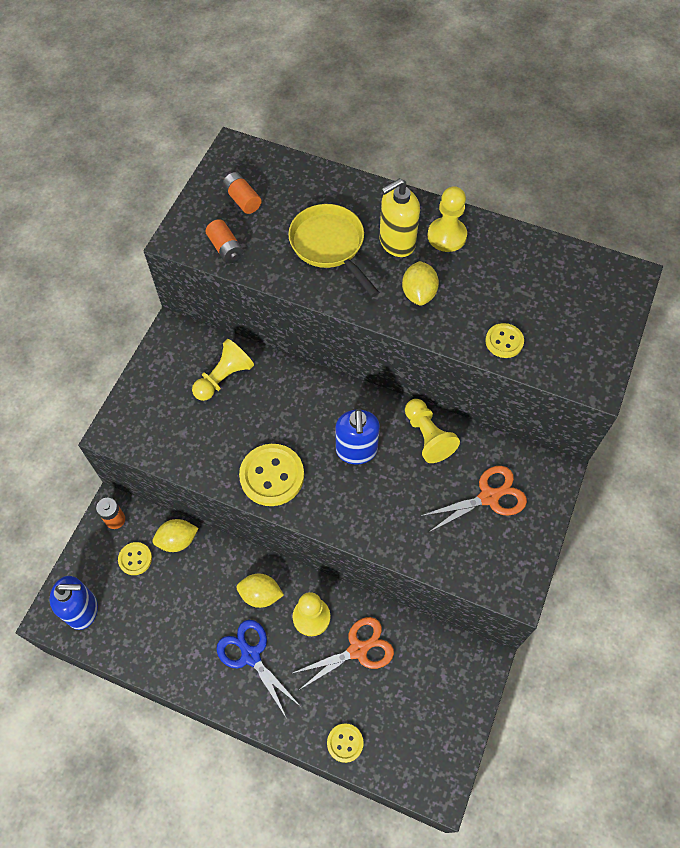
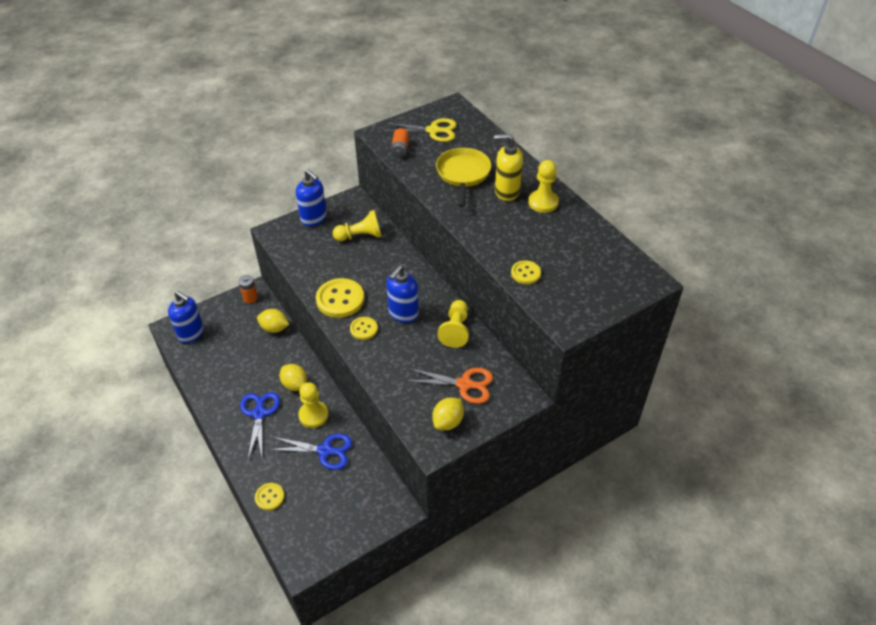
camera: 35 degrees right, 15 degrees down
(135, 559) = (242, 324): yellow button -> yellow button (363, 329)
(148, 385) = (314, 218): none -> blue soap dispenser
(242, 199) = (433, 131): orange battery -> yellow scissors
(358, 649) = (325, 451): orange scissors -> blue scissors
(418, 293) = (494, 223): yellow lemon -> yellow lemon (448, 422)

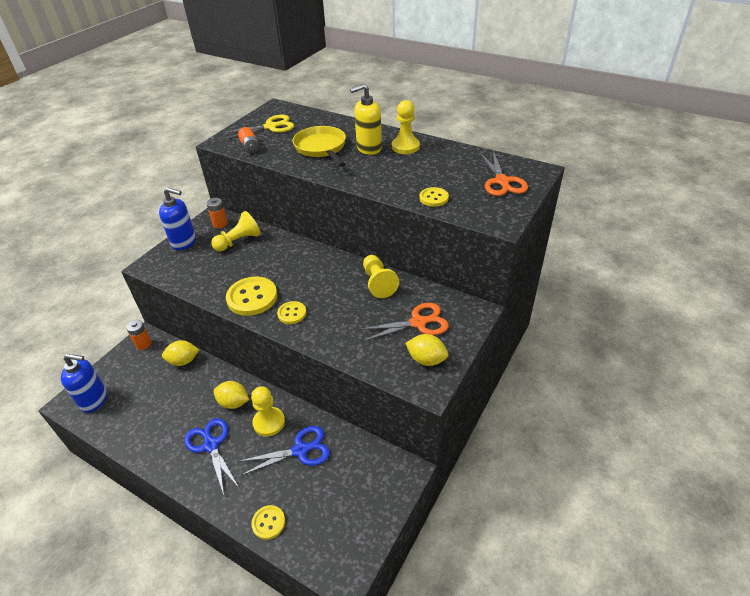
camera: 25 degrees left, 5 degrees down
(354, 210) = (220, 224): none -> orange battery
(403, 313) = (321, 287): blue soap dispenser -> none
(448, 422) = (426, 359): yellow lemon -> yellow lemon turned 75 degrees counterclockwise
(605, 280) = (502, 182): none -> orange scissors

